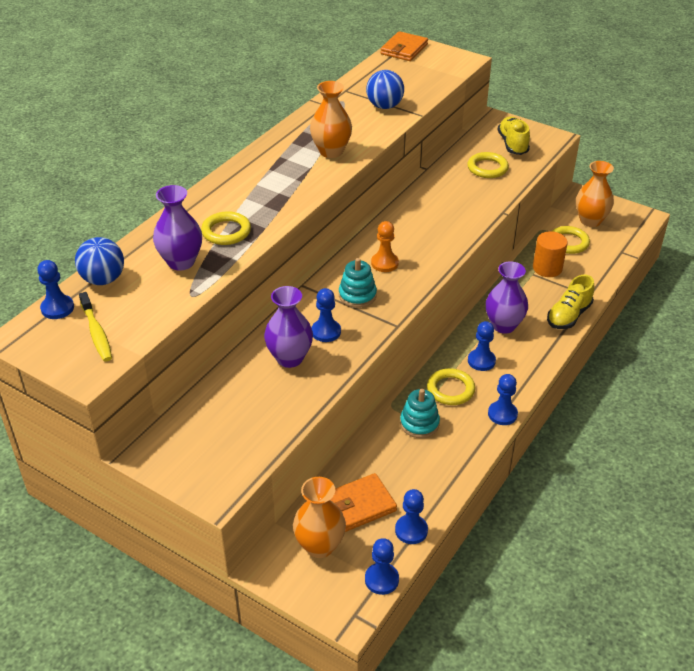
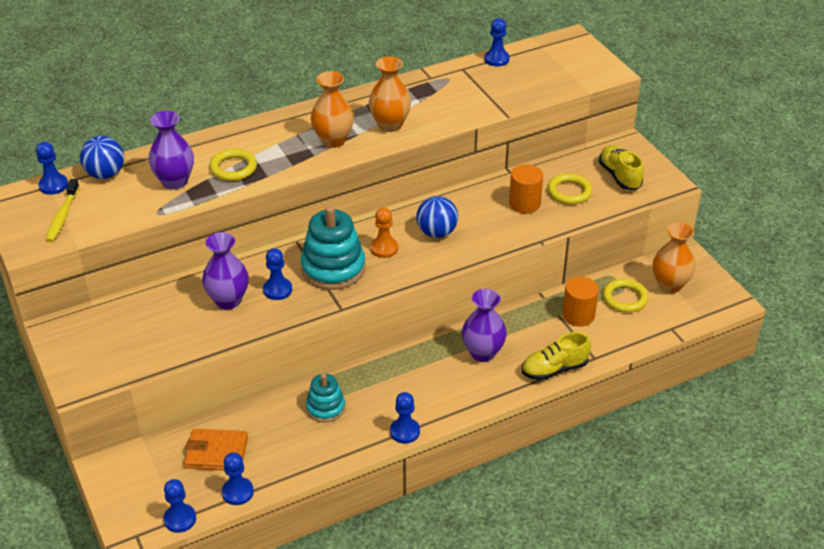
camera: 30 degrees right, 0 degrees up
(320, 546) = (157, 470): orange vase -> orange vase (333, 140)
(357, 295) = (333, 268): turquoise stacking toy -> turquoise stacking toy, size x1.70
(384, 106) = (482, 96): blue ball -> blue ball (437, 232)
(404, 49) = (560, 43): orange wallet -> none
(450, 389) = (379, 390): yellow ring -> none
(462, 188) = (524, 203): none -> orange cylinder
(481, 361) = (431, 376): blue pawn -> blue pawn (496, 59)
(512, 144) = (619, 176): yellow shoe -> yellow shoe turned 45 degrees counterclockwise

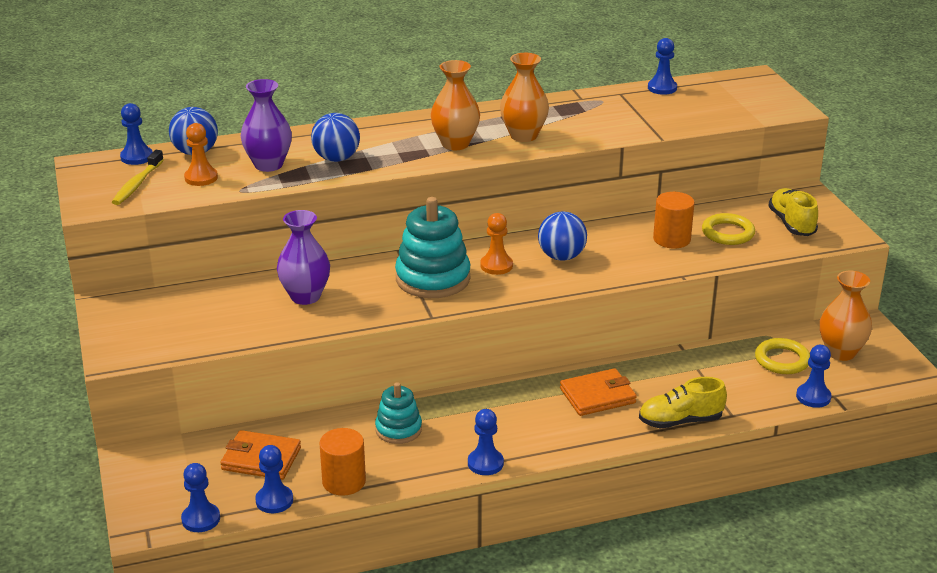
camera: 10 degrees right, 10 degrees down
(118, 203) = (201, 178): none -> orange pawn
(233, 168) = (336, 159): yellow ring -> blue ball
(277, 290) = (364, 292): blue pawn -> blue pawn (813, 397)
(483, 353) = (597, 396): purple vase -> orange wallet
(578, 315) = (721, 371): orange cylinder -> orange cylinder (344, 481)

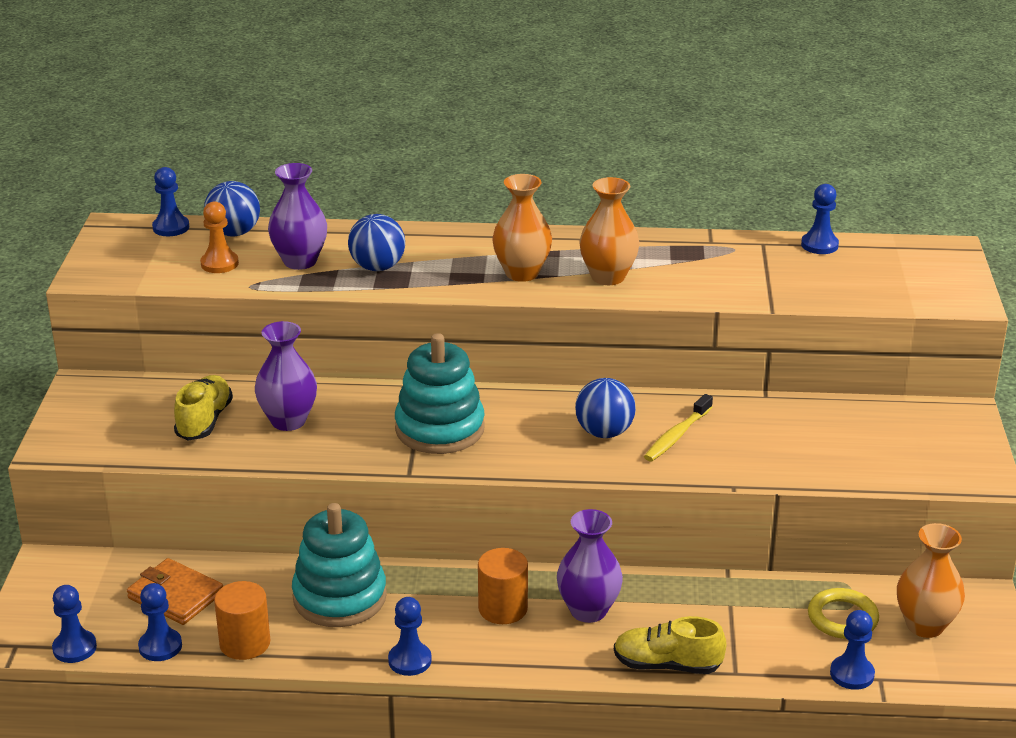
camera: 20 degrees right, 0 degrees up
(137, 184) = (150, 259): yellow toothbrush -> yellow toothbrush (676, 436)
(398, 429) = (339, 597): turquoise stacking toy -> turquoise stacking toy, size x1.70
(496, 266) = (521, 428): orange pawn -> none
(597, 396) = (588, 610): orange wallet -> purple vase
(671, 239) = (752, 437): orange cylinder -> orange cylinder (503, 608)
(728, 233) = (827, 443): yellow ring -> none
(791, 224) = (917, 447): yellow shoe -> yellow shoe (204, 421)

